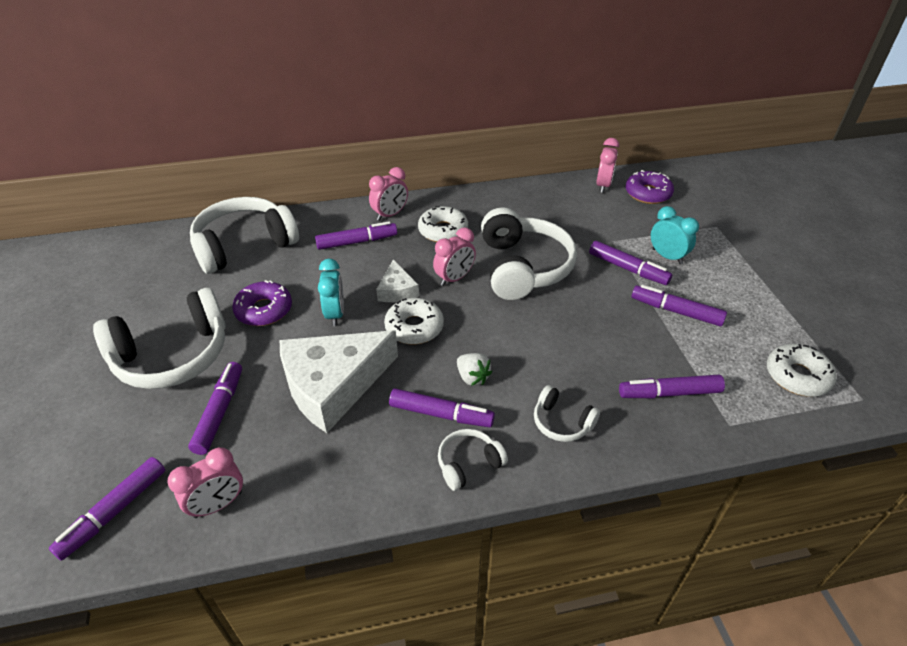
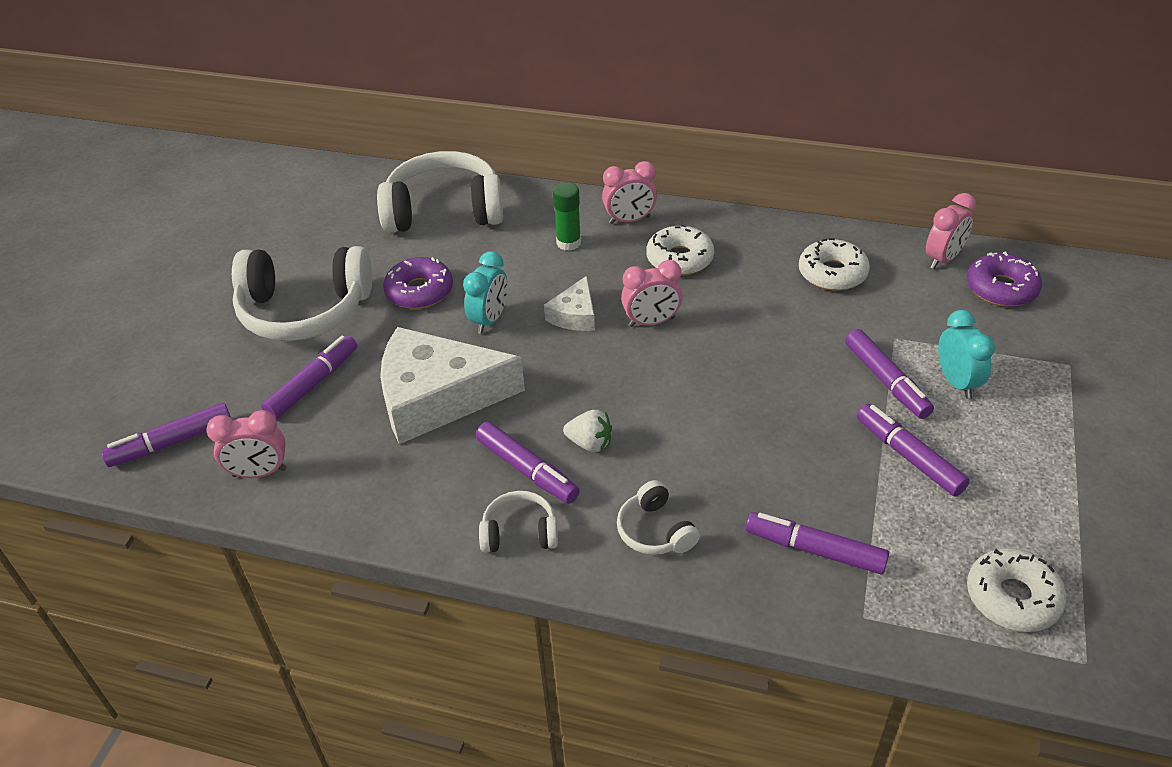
camera: 30 degrees right, 0 degrees up
(357, 242) = (568, 243): purple marker -> green glue stick
(414, 327) = (565, 364): white donut -> white donut (832, 273)
(472, 377) = (590, 443): white strawberry -> white strawberry turned 60 degrees counterclockwise
(523, 267) = (746, 335): white headphones -> none

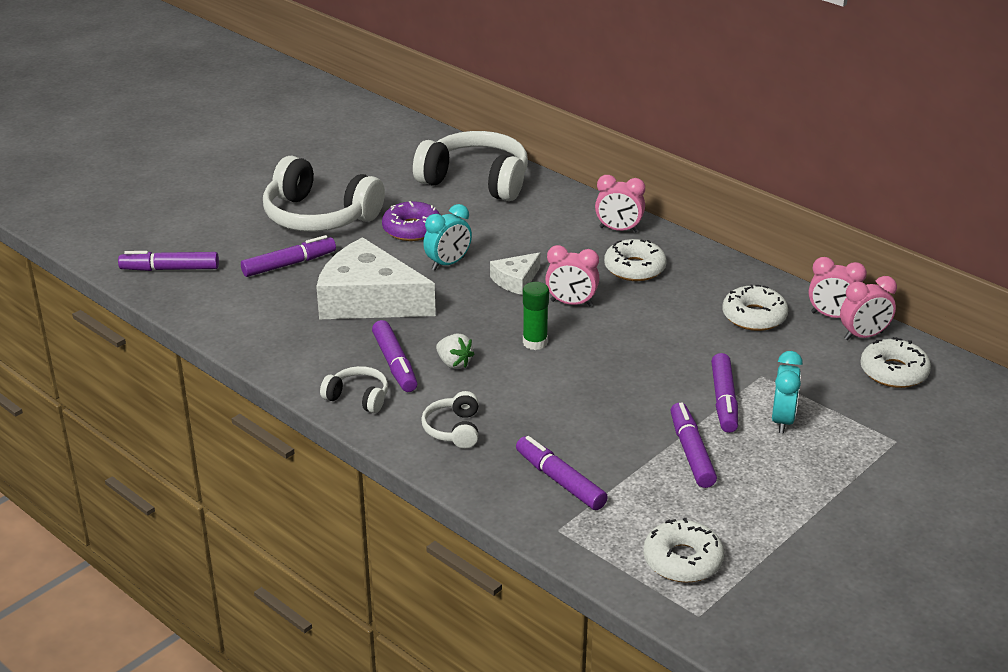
camera: 25 degrees right, 10 degrees down
(259, 472) = (213, 305): pink clock -> pink clock (832, 316)
(568, 243) = (554, 231): green glue stick -> green glue stick (535, 342)
(1001, 288) = (893, 372): purple donut -> white donut

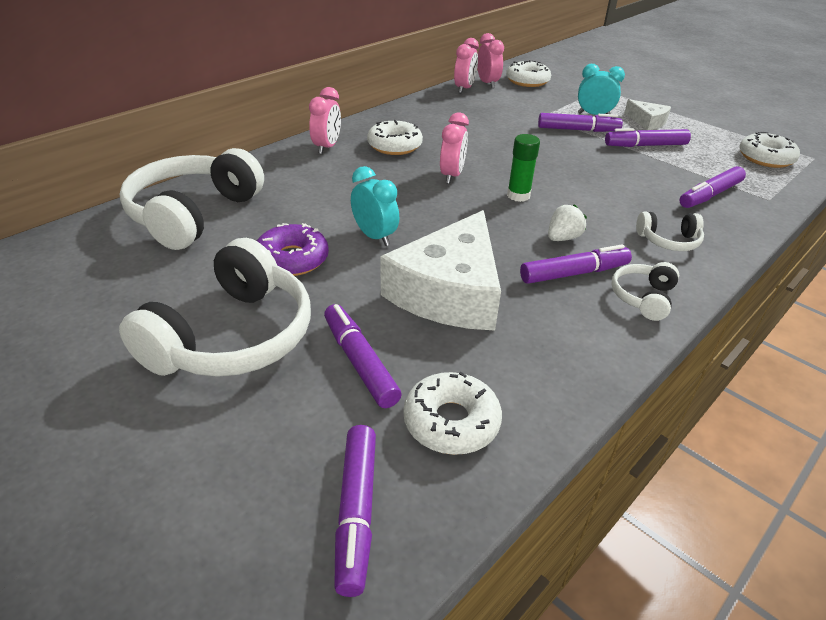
camera: 90 degrees left, 5 degrees up
(516, 280) = (411, 200): white cheese -> white cheese (647, 121)
(754, 316) = (467, 111): white donut -> white donut (451, 422)

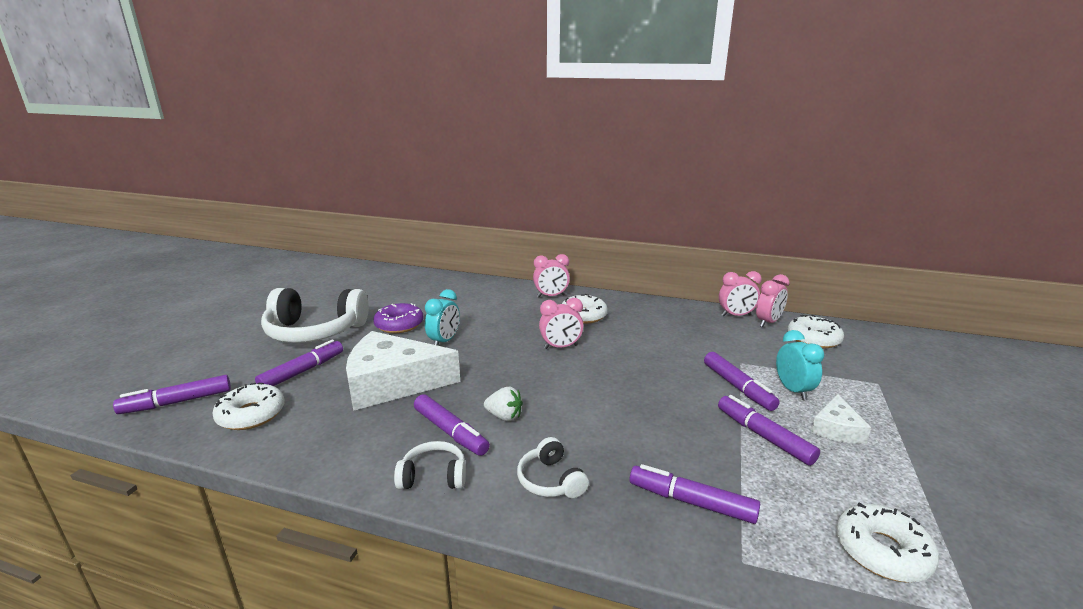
camera: 65 degrees right, 15 degrees down
(193, 214) = (429, 287): white headphones -> none
(518, 195) = (558, 382): green glue stick -> none

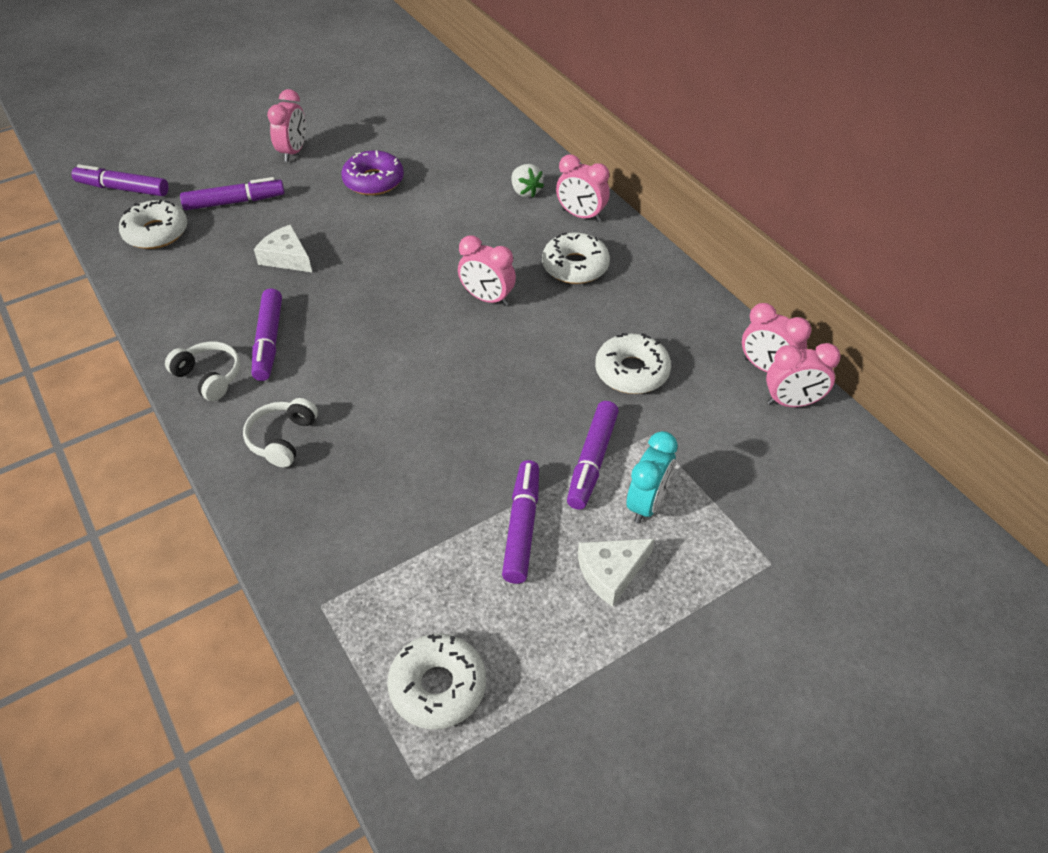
camera: 40 degrees right, 25 degrees up
(315, 331) = (293, 152): white headphones -> pink clock
(392, 383) = (286, 257): white cheese -> white cheese, size x0.48
(444, 341) = (387, 227): turquoise clock -> none
(504, 416) = (328, 352): white strawberry -> white strawberry (525, 192)
(691, 502) = (357, 534): purple marker -> none
(813, 339) = (808, 461): white donut -> white donut (632, 372)

